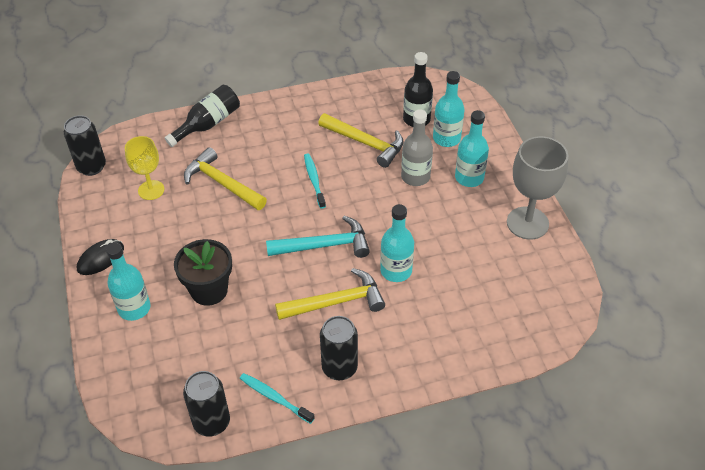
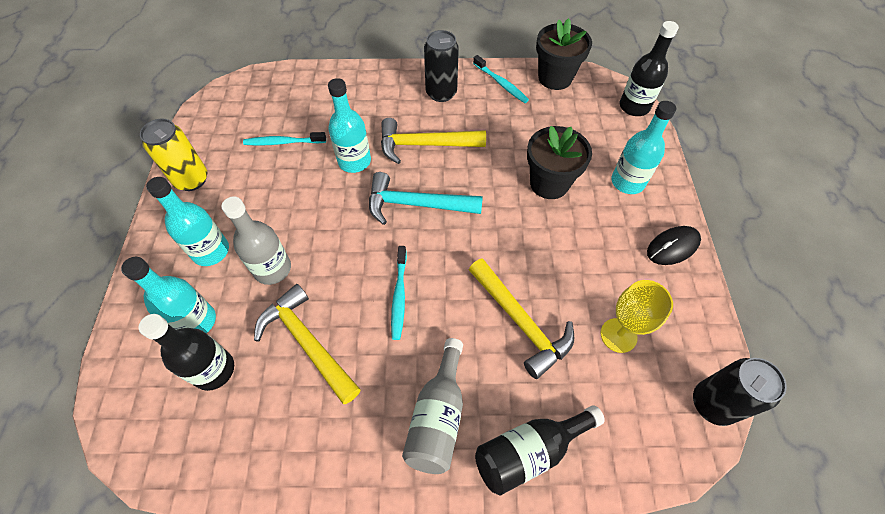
camera: 165 degrees left, 10 degrees up
(118, 401) = (634, 107): none -> black bottle
(211, 422) = (555, 78): black can -> black flower pot
(267, 127) = (438, 416): none -> grey bottle
(472, 273) = (283, 142): none -> turquoise toothbrush
(527, 223) = (192, 180): grey goblet -> yellow can

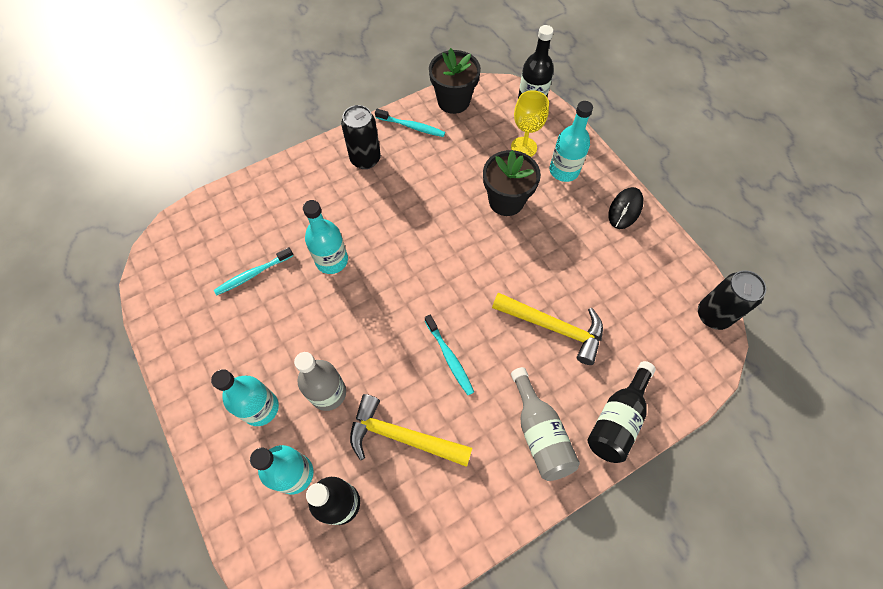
camera: 30 degrees left, 5 degrees up
(192, 180) = (190, 353): yellow can -> none
(416, 204) = (412, 273): turquoise hammer -> none
(425, 145) = (383, 215): yellow hammer -> none
(618, 335) = (626, 299): yellow goblet -> yellow goblet (523, 147)

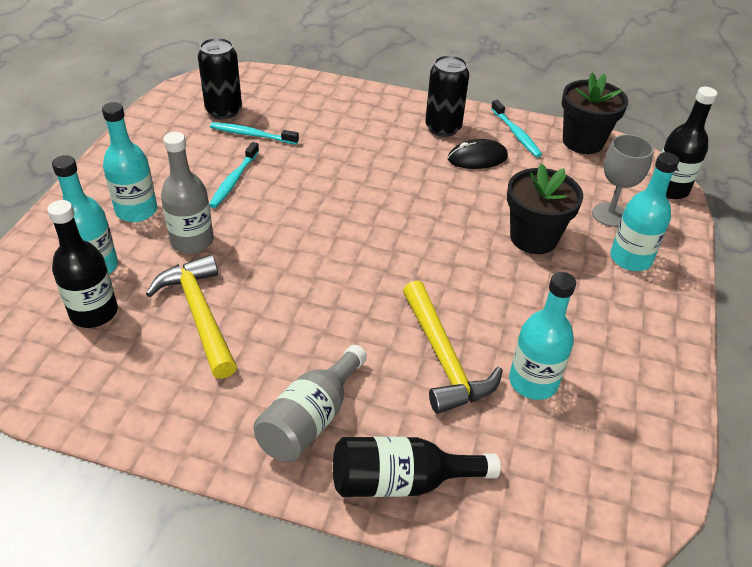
camera: 45 degrees right, 20 degrees down
(332, 260) = (320, 168): turquoise bottle -> turquoise bottle (533, 382)
(449, 357) = (316, 299): turquoise toothbrush -> turquoise toothbrush (234, 180)
(523, 147) = (609, 215): yellow goblet -> grey goblet
(625, 209) = (661, 334): black mouse -> black mouse (477, 158)
(713, 315) = (647, 501): black can -> black can (224, 111)

